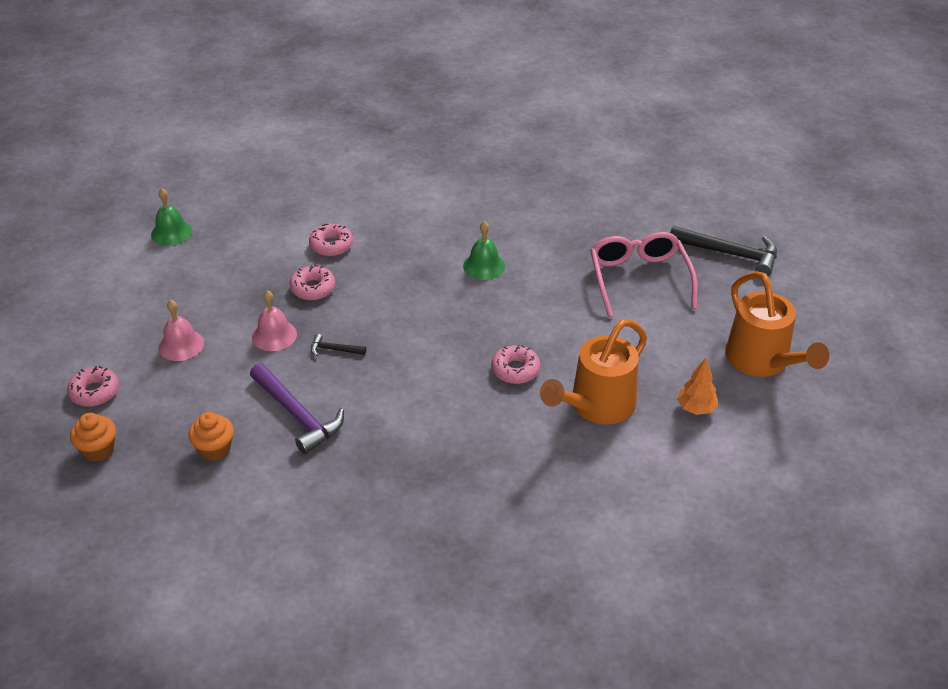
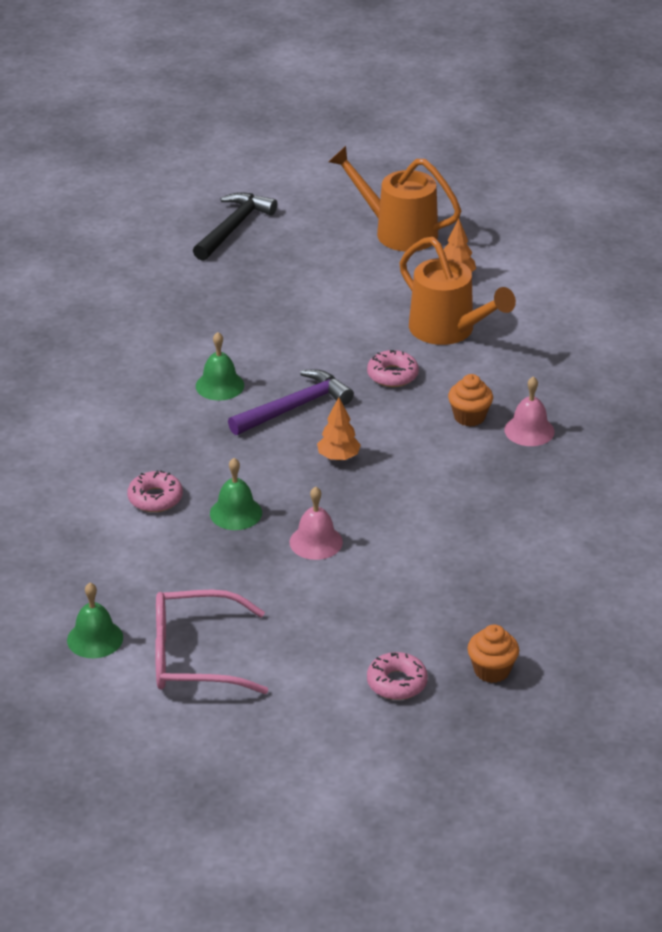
camera: 85 degrees left, 5 degrees down
(181, 345) = (322, 616): pink bell -> pink bell (529, 430)
(215, 449) = (495, 581): orange cupcake -> orange cupcake (469, 417)
(297, 414) = (446, 522): purple hammer -> purple hammer (294, 407)
(313, 288) = (236, 513): pink donut -> green bell
(334, 349) = (346, 496): black hammer -> none
(388, 342) = (338, 457): none -> orange tree
(639, 279) = (263, 286): pink glasses -> pink glasses (195, 657)
(763, 362) = (397, 232): orange watering can -> orange watering can turned 135 degrees counterclockwise

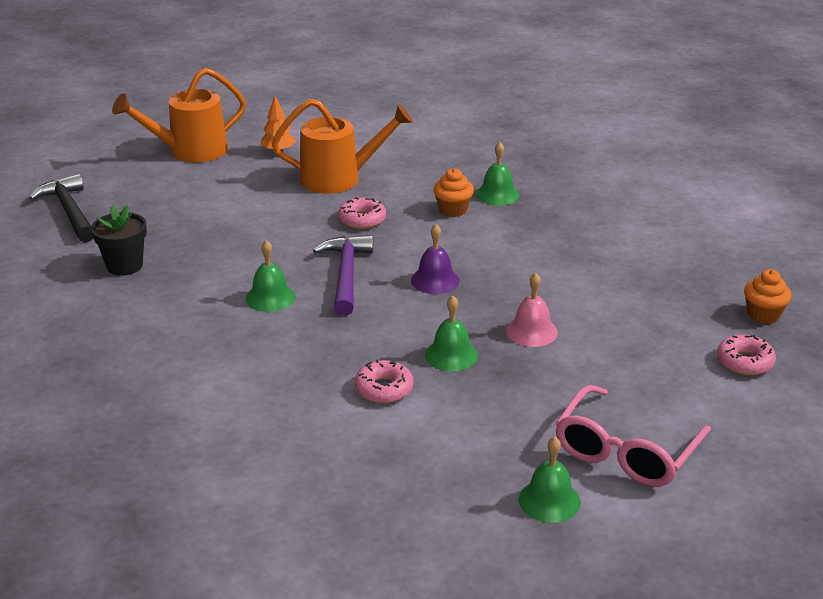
camera: 55 degrees left, 5 degrees down
(187, 295) = (124, 266): none -> black flower pot
(338, 457) = (435, 280): orange tree -> purple bell
(529, 430) = (497, 194): pink bell -> green bell

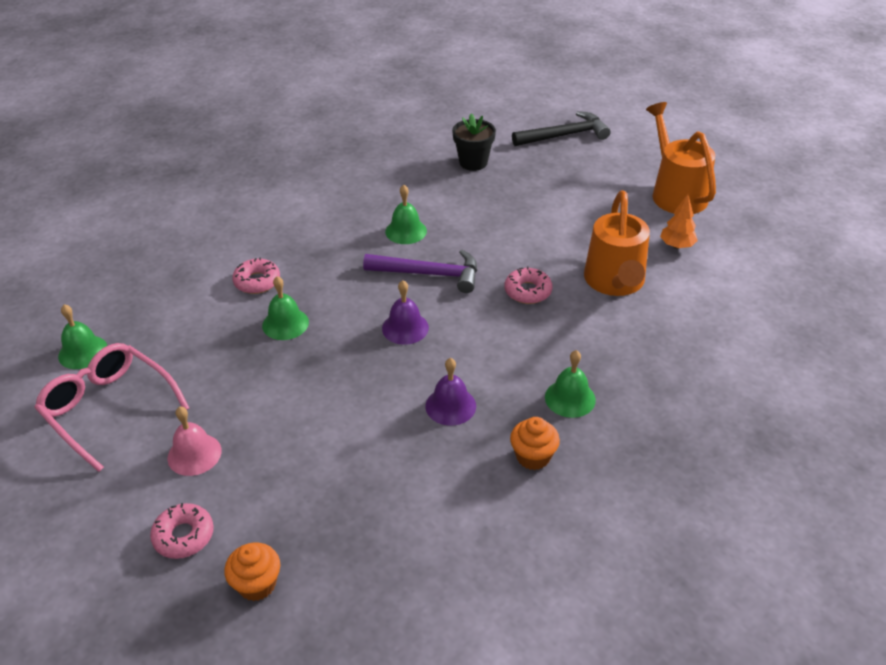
camera: 100 degrees right, 10 degrees up
(453, 210) = (539, 357): orange cupcake -> orange cupcake (533, 457)
(529, 247) = (450, 406): none -> purple bell
(531, 331) = (300, 380): pink bell -> pink bell (194, 454)

